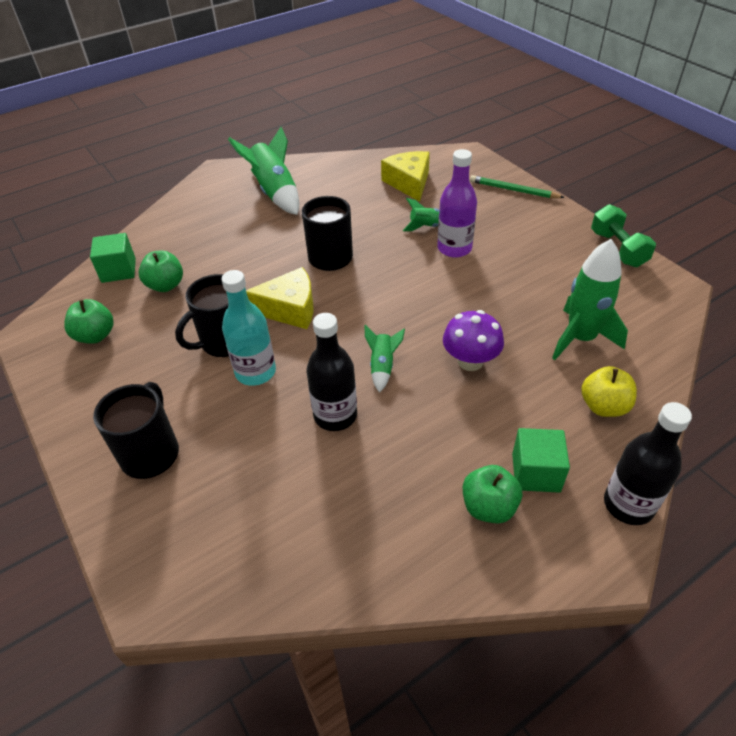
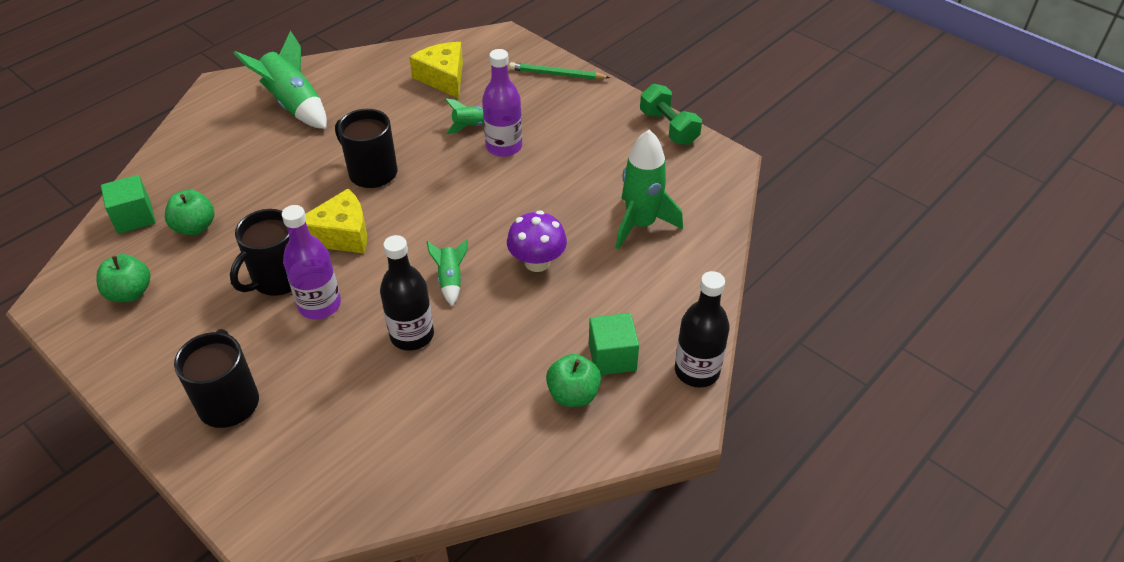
camera: 15 degrees left, 0 degrees up
(255, 372) = (319, 305): turquoise bottle -> purple bottle
(603, 406) = (668, 286): yellow apple -> none

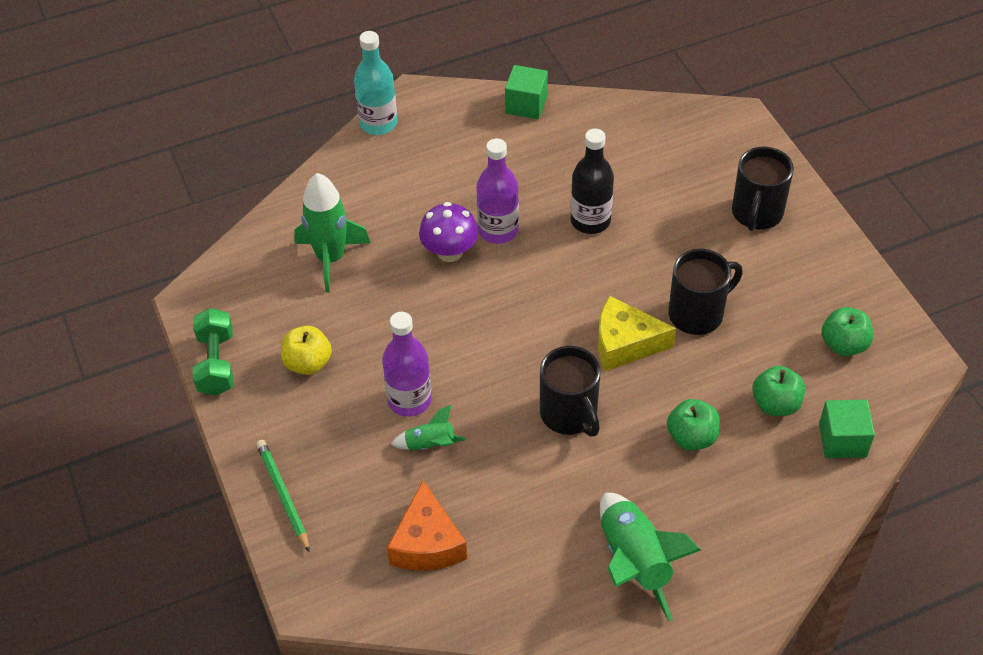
camera: 155 degrees left, 5 degrees up
(319, 305) = (664, 274): purple bottle -> purple bottle (498, 230)
(443, 78) = (427, 543): yellow cheese -> orange cheese
(450, 280) = (537, 260): green rocket -> none
(557, 74) = (283, 495): green pencil -> green pencil turned 150 degrees counterclockwise
(573, 394) = (482, 136): green apple -> green apple (691, 437)
(599, 147) = (308, 363): none -> yellow apple
(612, 357) = (436, 153): green cube -> green cube (526, 105)
(697, 371) = (378, 123): black bottle -> turquoise bottle

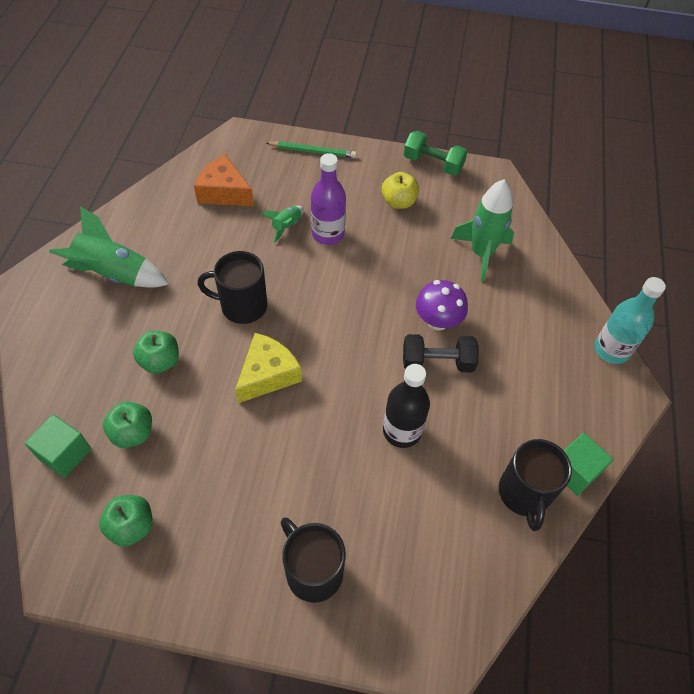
camera: 120 degrees right, 5 degrees up
(498, 230) = (437, 362): purple bottle -> black dumbbell
(697, 313) = (252, 441): black mug -> black mug (524, 494)

